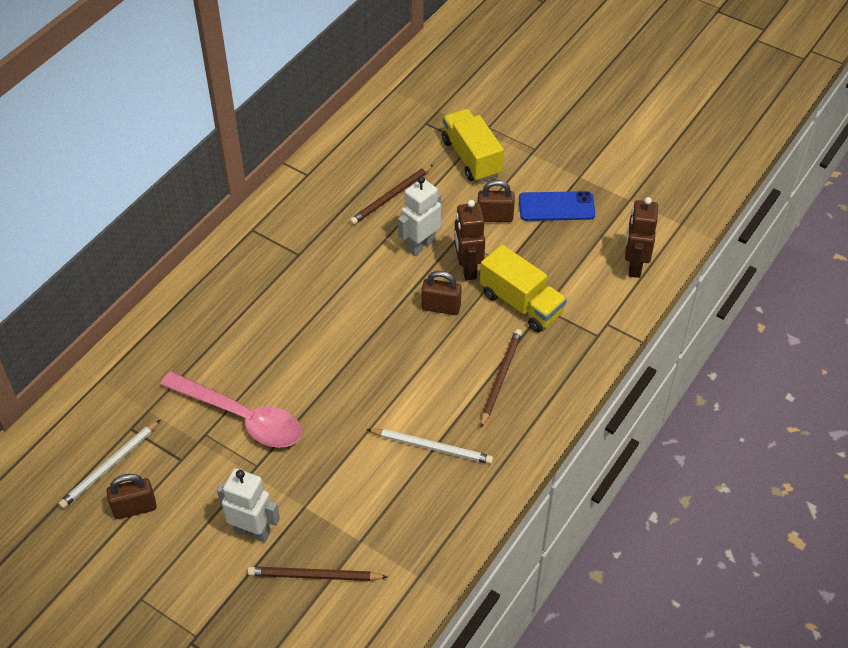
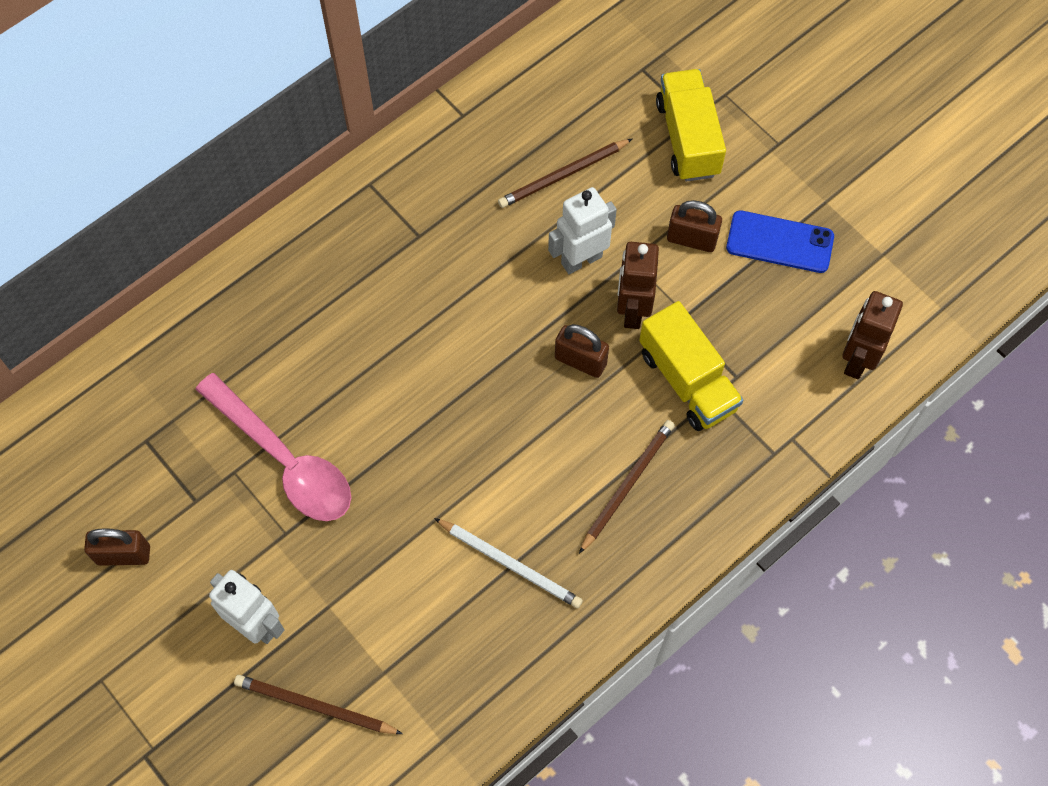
camera: 15 degrees right, 15 degrees up
(110, 466) = (108, 488): white pencil -> none

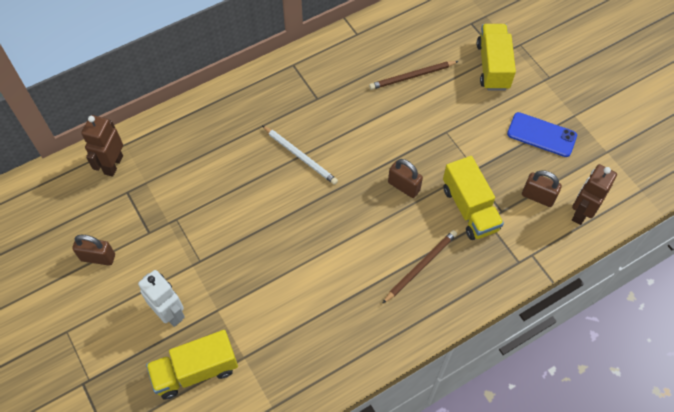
camera: 10 degrees right, 5 degrees down
(284, 460) = (208, 217): pink spoon -> none
(314, 706) = (196, 371): brown pencil -> yellow truck
(510, 564) = (337, 303): white pencil -> white pencil (300, 156)
(581, 259) = (414, 127): white robot -> none
(632, 310) = (441, 161): brown robot -> brown robot (113, 165)
(691, 239) = (486, 125): brown padlock -> brown padlock (538, 197)

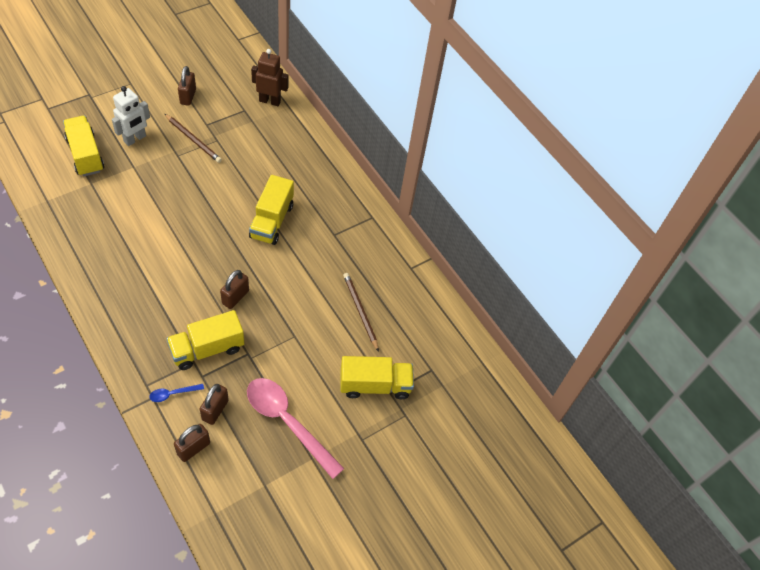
camera: 80 degrees right, 5 degrees down
(300, 156) = (272, 221): white pencil -> yellow truck
(420, 266) = (152, 305): brown pencil -> brown pencil (193, 140)
(525, 236) = (173, 394): none -> blue spoon
(541, 135) = (288, 422): blue phone -> pink spoon
(581, 213) = (193, 448): brown robot -> brown padlock

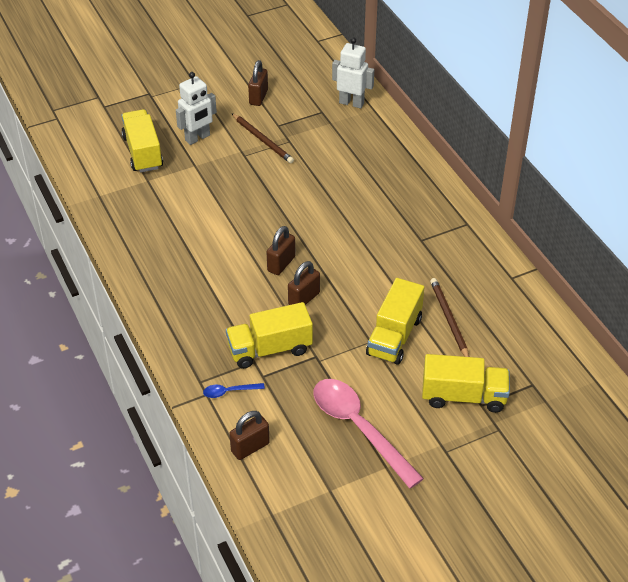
camera: 15 degrees right, 10 degrees down
(215, 410) = (276, 411): brown padlock -> brown padlock (281, 264)
(270, 101) = (351, 103): brown robot -> white robot
(272, 221) = (349, 224): yellow truck -> yellow truck (394, 336)

